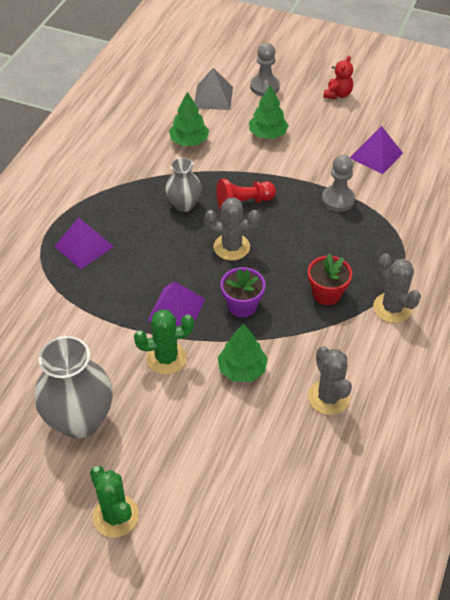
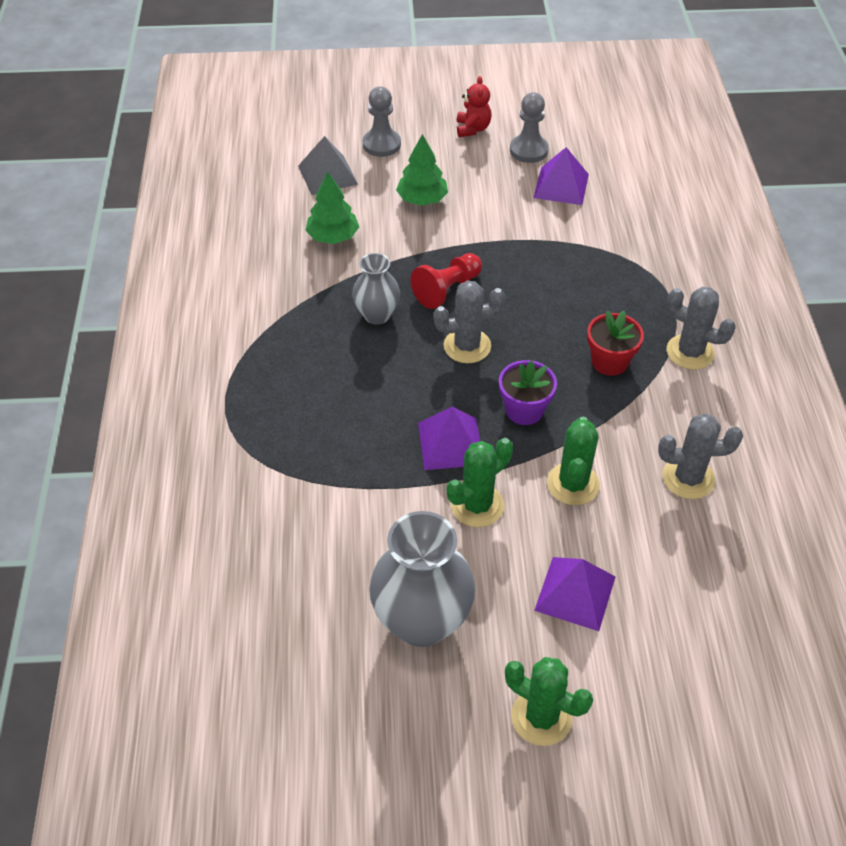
camera: 25 degrees left, 0 degrees up
(84, 246) = (285, 408): purple pyramid -> purple pyramid (575, 593)
(242, 369) = (573, 484): green tree -> green cactus
(328, 397) = (688, 478): grey cactus -> grey cactus turned 45 degrees counterclockwise
(338, 199) = (552, 250): grey pawn -> grey pawn (528, 150)

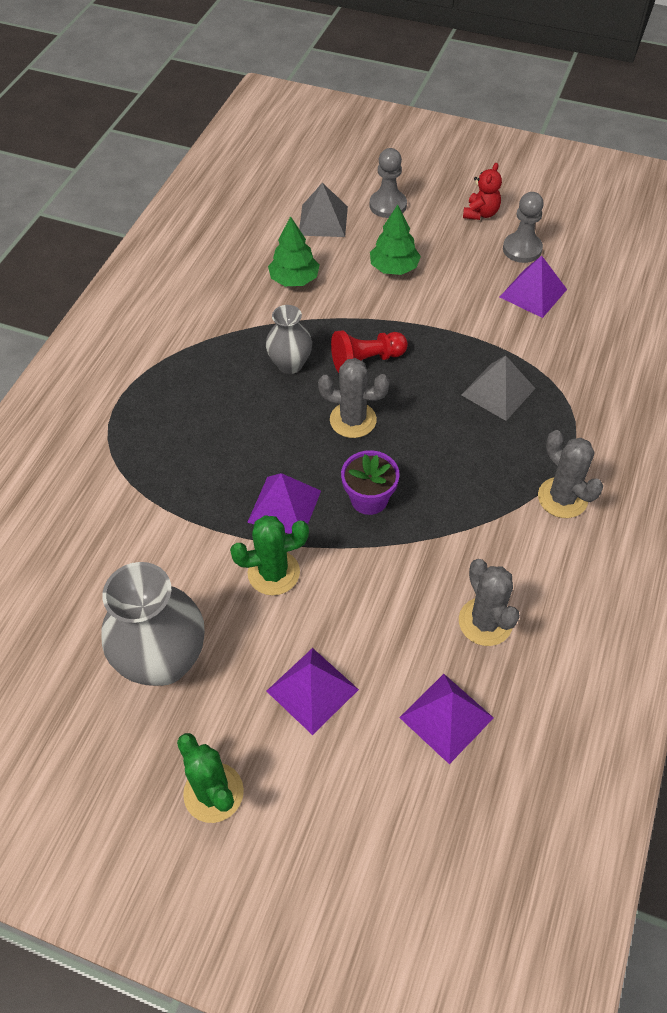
camera: 25 degrees right, 5 degrees up
(573, 484) = (372, 586): green cactus -> none
(582, 280) = (498, 391): none -> grey pyramid
(609, 362) = (477, 480): red flower pot -> none
(688, 478) = (485, 622): grey cactus -> grey cactus turned 45 degrees clockwise
(704, 570) = (446, 717): none -> purple pyramid

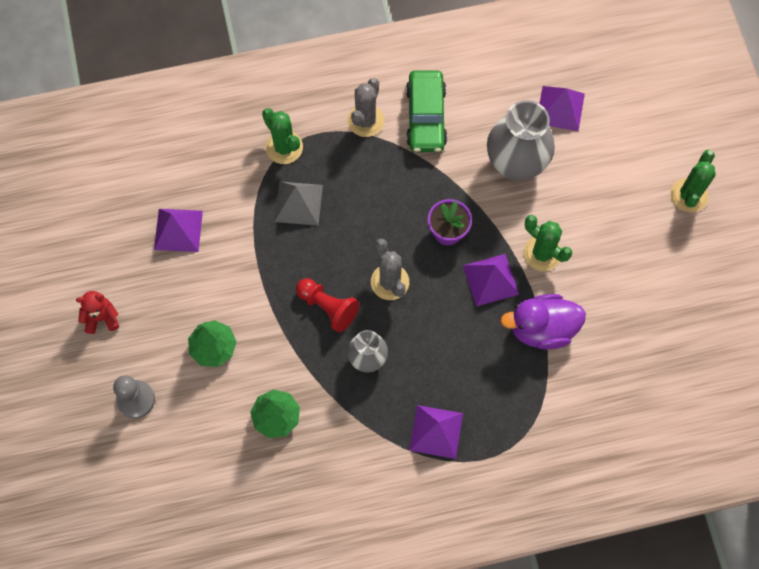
camera: 125 degrees left, 15 degrees up
(164, 660) = (642, 275): grey vase -> grey vase (515, 164)
(193, 519) = (541, 328): none -> purple duck
(312, 690) = (597, 183): purple pyramid -> purple pyramid (436, 431)
(323, 220) = (189, 441): grey pyramid -> none
(485, 622) = (487, 119): grey cactus -> none
(522, 249) = (129, 263): grey pawn -> none
(530, 559) = (426, 117): none -> green car
(574, 410) = (284, 147): none -> green cactus

